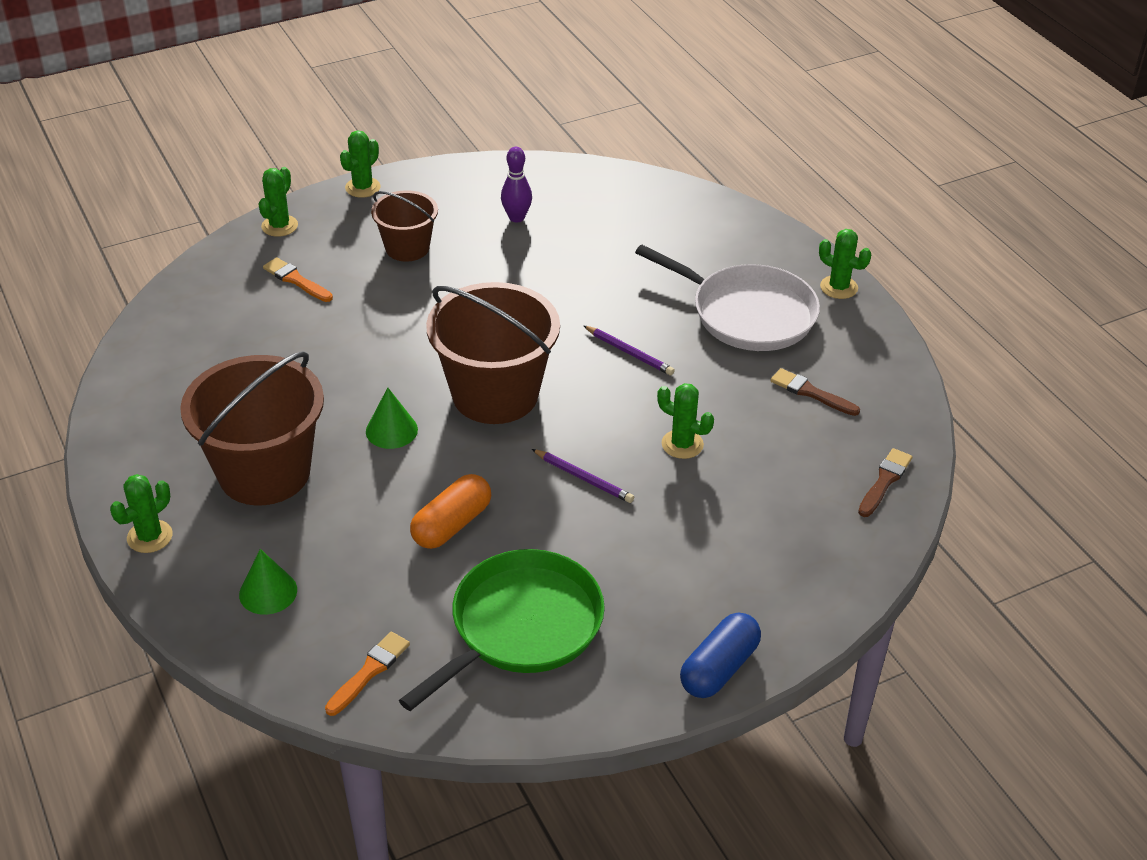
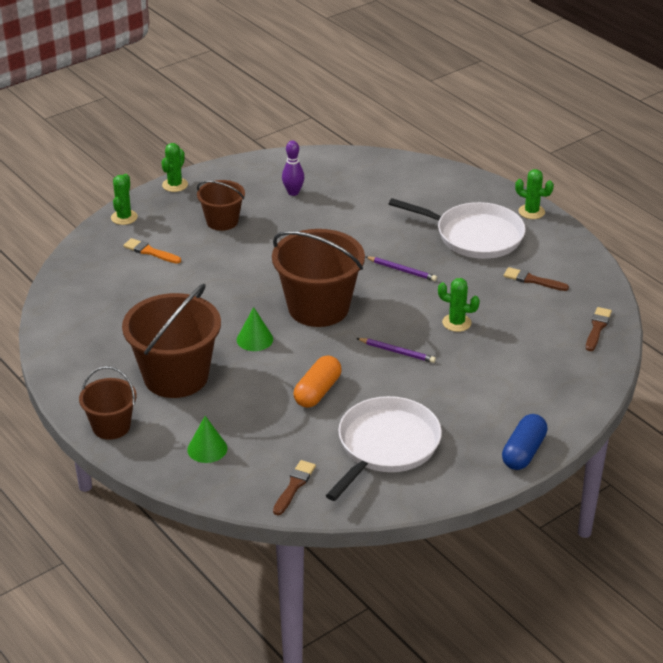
camera: 10 degrees left, 5 degrees down
(150, 537) = (111, 426): green cactus -> brown bucket
(369, 671) = (294, 486): orange brush -> brown brush
(521, 627) = (386, 446): green pan -> white pan

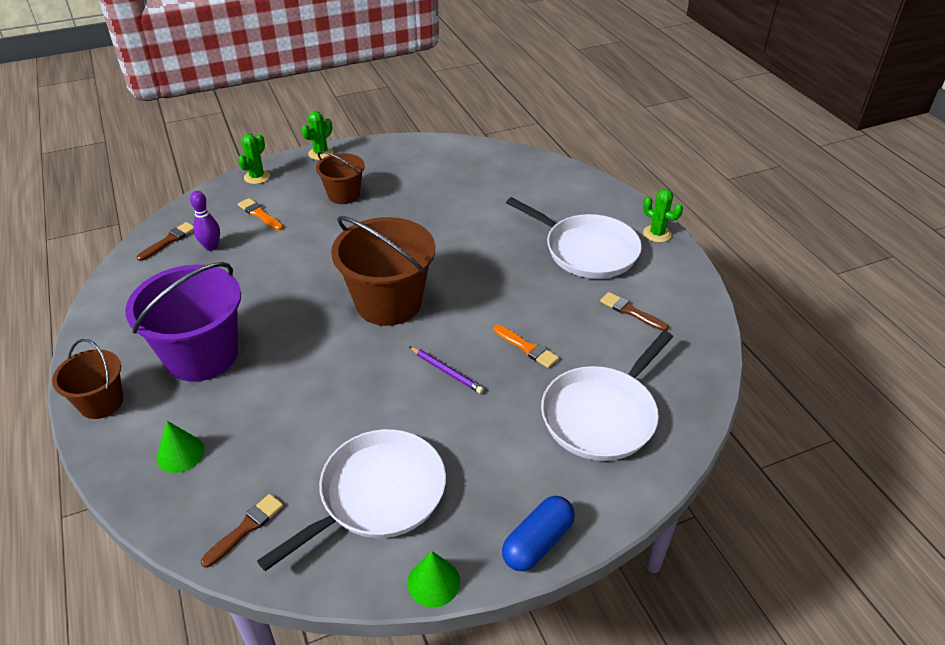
camera: 15 degrees right, 5 degrees up
(176, 376) = (202, 355): brown bucket -> purple bucket
(254, 339) = (305, 327): green cone -> green cone (433, 582)
(293, 192) = (425, 177): purple bowling pin -> purple bowling pin (211, 247)
(317, 391) = (337, 404): orange capsule -> none
(402, 270) = (494, 276): purple pencil -> none
(456, 323) = (527, 348): green cactus -> orange brush
(538, 361) = (602, 415): none -> white pan
(597, 328) = (686, 385): brown brush -> brown brush (169, 241)

